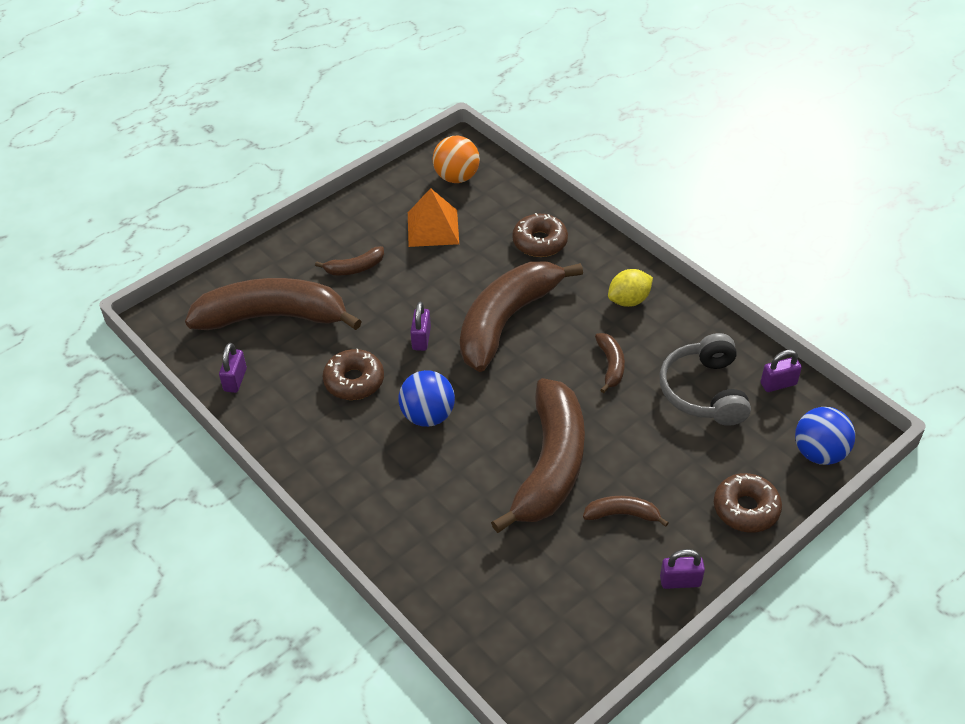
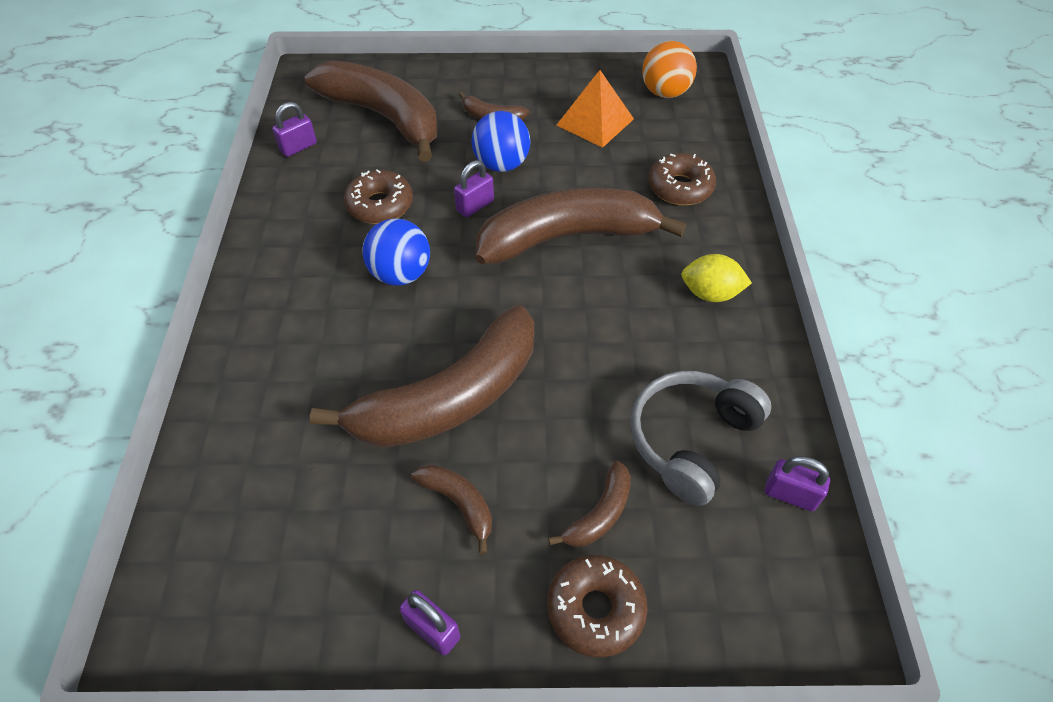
camera: 40 degrees right, 5 degrees up
(610, 365) = (619, 344): brown banana -> brown banana (599, 513)
(819, 453) = (758, 615): blue ball -> blue ball (501, 164)

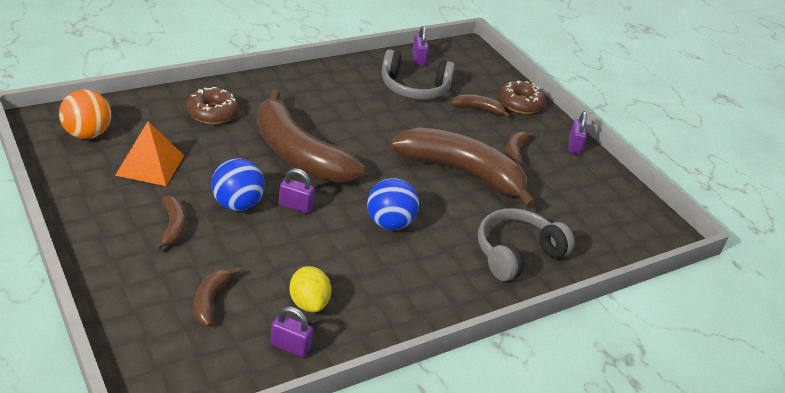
camera: 125 degrees left, 15 degrees down
(270, 378) = (517, 253): none -> grey headphones
(380, 205) = (329, 259): brown donut -> none
(384, 117) = (211, 300): brown banana -> brown banana, size x0.43
(710, 293) = (307, 91): yellow lemon -> yellow lemon (308, 303)

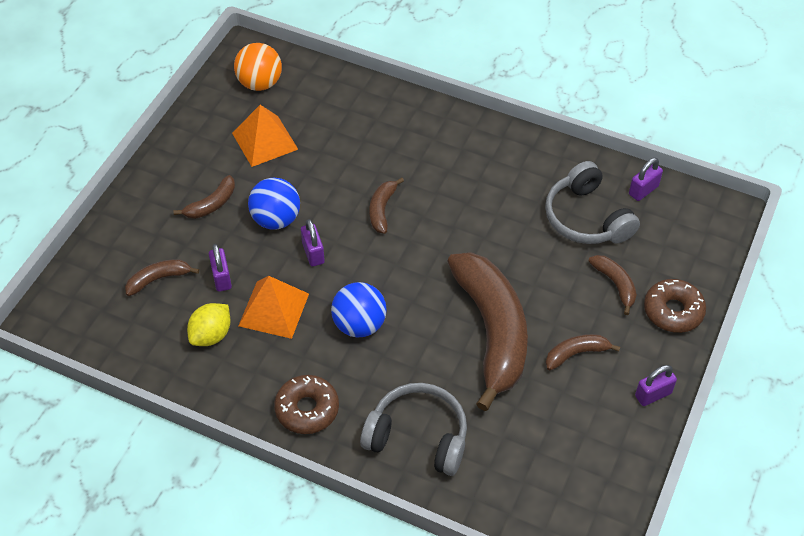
camera: 60 degrees right, 15 degrees up
(212, 113) = (371, 124): brown donut -> brown donut (307, 409)
(290, 346) = (157, 354): purple padlock -> purple padlock (221, 278)
(298, 154) = (382, 210): brown banana -> brown banana, size x0.43
(324, 255) = (273, 309): none -> orange pyramid

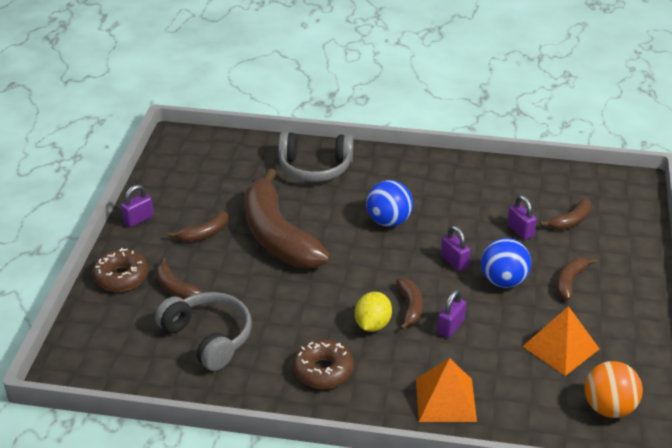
camera: 165 degrees right, 15 degrees down
(211, 335) = (501, 195): yellow lemon -> yellow lemon (372, 325)
(273, 309) = (463, 218): orange pyramid -> orange pyramid (446, 400)
(307, 409) = (402, 168): brown donut -> brown donut (323, 371)
(643, 190) = (151, 375): purple padlock -> purple padlock (450, 327)

